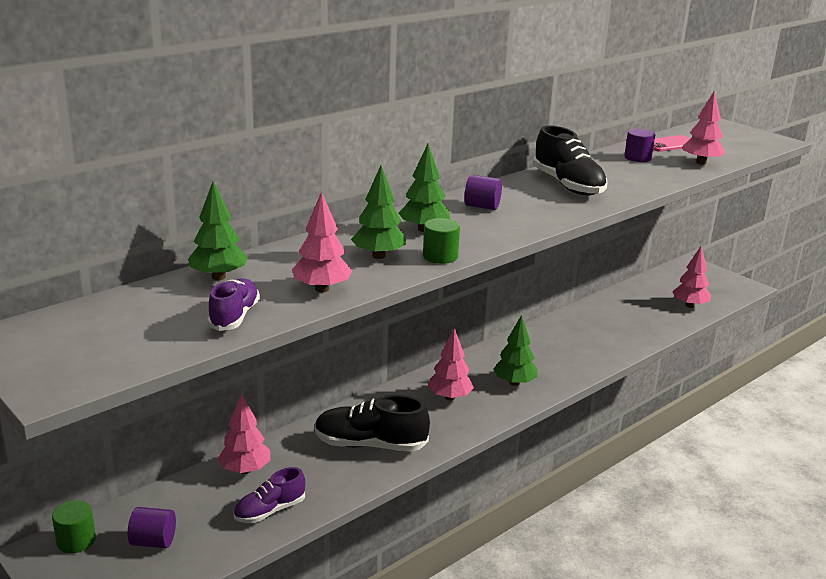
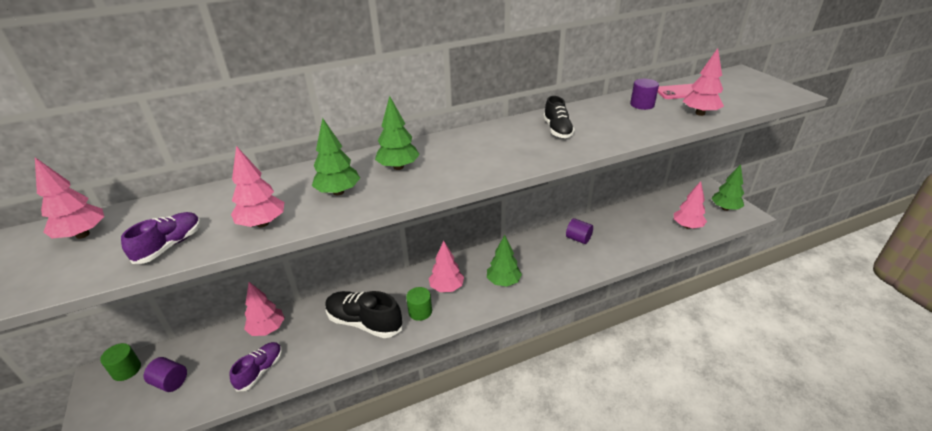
camera: 20 degrees right, 10 degrees up
(107, 319) = (83, 234): none -> pink tree
(219, 277) = (200, 200): green tree -> green tree (725, 208)
(270, 511) = (260, 371): purple shoe -> purple shoe turned 135 degrees clockwise
(440, 256) = (387, 198): green cylinder -> green cylinder (420, 311)
(482, 206) = (466, 147): purple cylinder -> purple cylinder (578, 239)
(568, 185) = (557, 130): black shoe -> black shoe, size x0.62

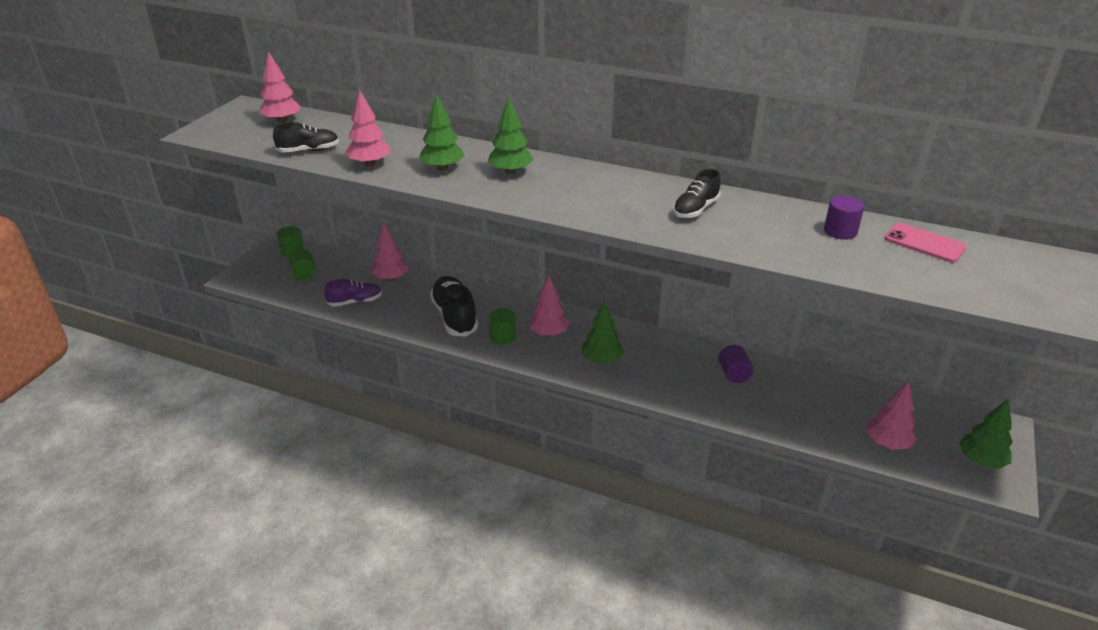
camera: 45 degrees right, 0 degrees up
(170, 246) = (308, 150): purple shoe -> black shoe
(170, 382) = (304, 274): purple cylinder -> green cylinder
(700, 113) = (887, 271): pink tree -> none

